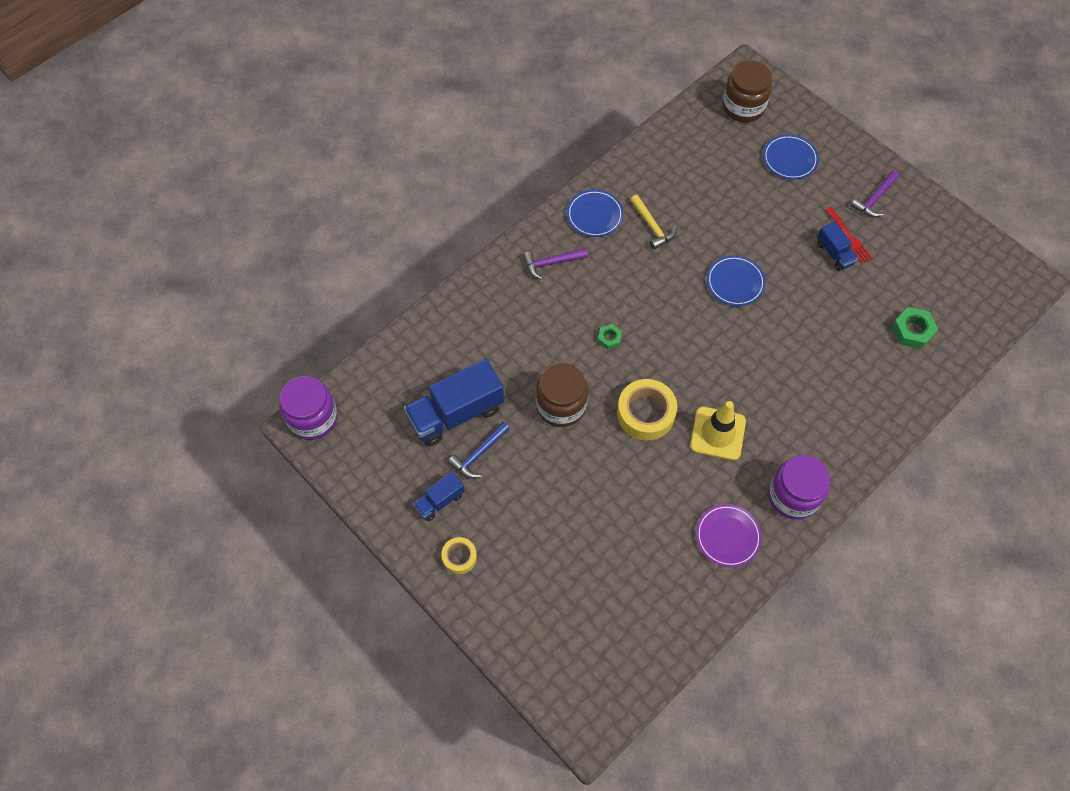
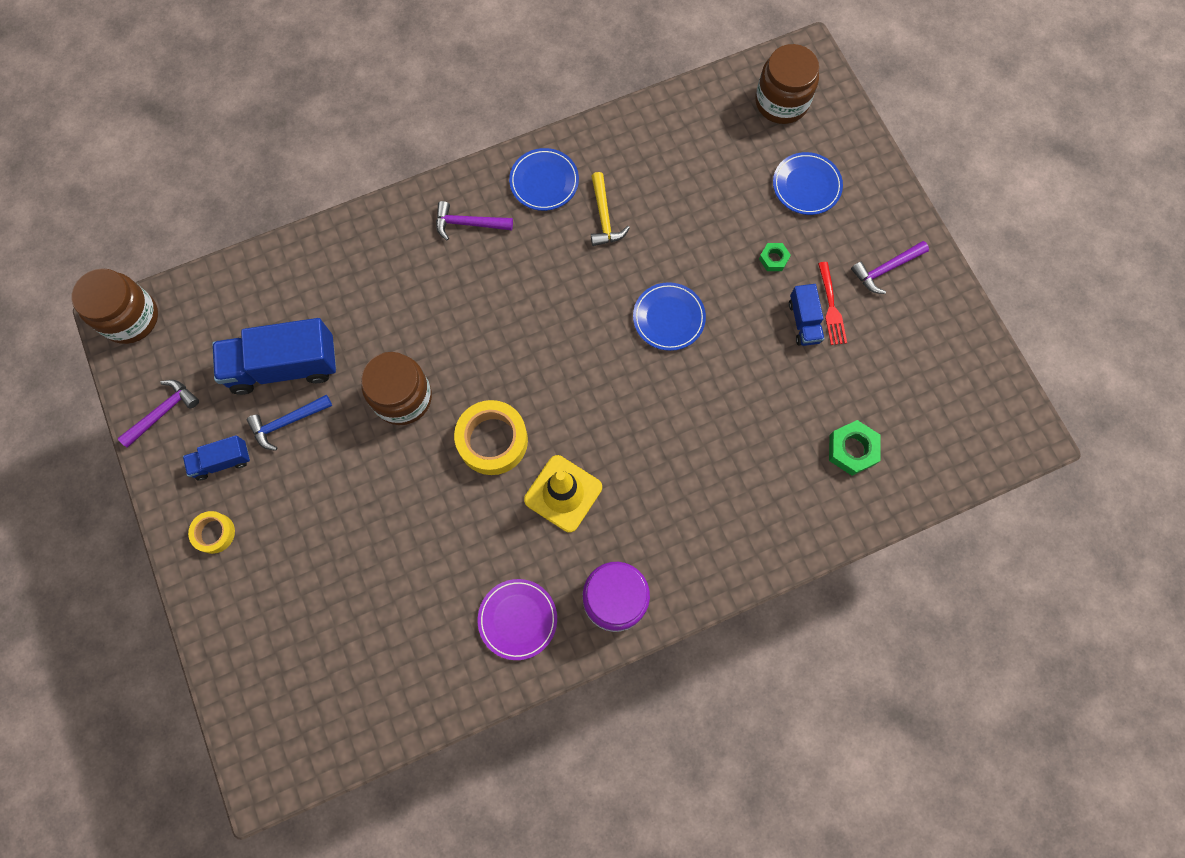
camera: 20 degrees right, 10 degrees up
(313, 418) = (130, 318): purple jar -> brown jar
(374, 480) = (163, 412): none -> purple hammer
(609, 338) = (493, 336): green nut -> green nut (773, 259)

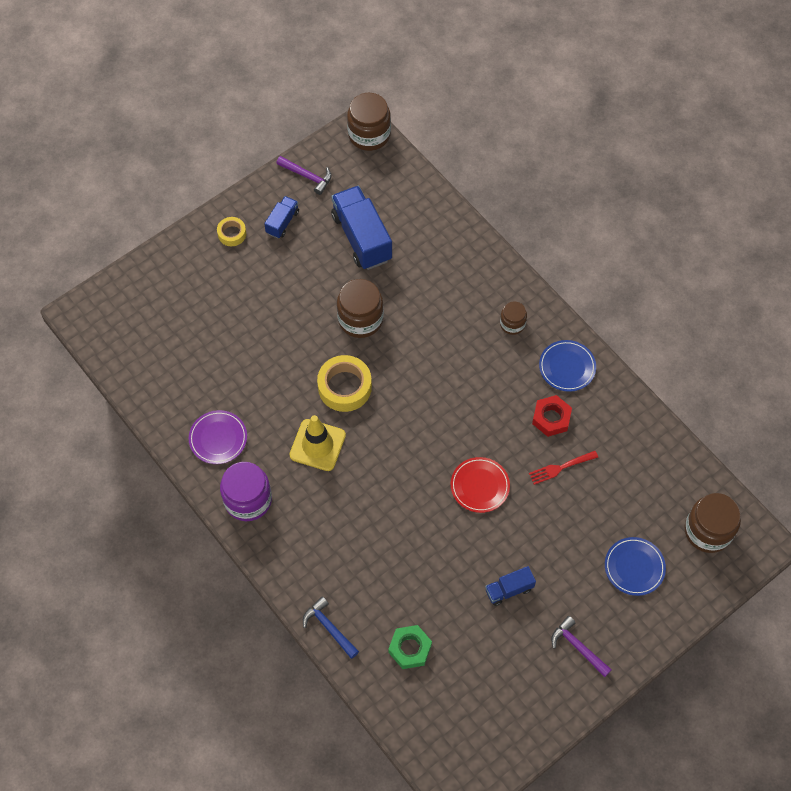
camera: 75 degrees right, 10 degrees down
(222, 461) = (282, 222): blue truck -> blue truck turned 60 degrees clockwise
(287, 422) = (321, 252): blue hammer -> blue hammer (329, 627)
(468, 224) = (512, 324): purple hammer -> brown jar
(604, 217) = (551, 418): yellow hammer -> red nut
(668, 318) = (480, 486): blue plate -> red plate
(773, 259) = (557, 554): green nut -> none
(831, 307) = (528, 609): red fork -> red fork (560, 468)

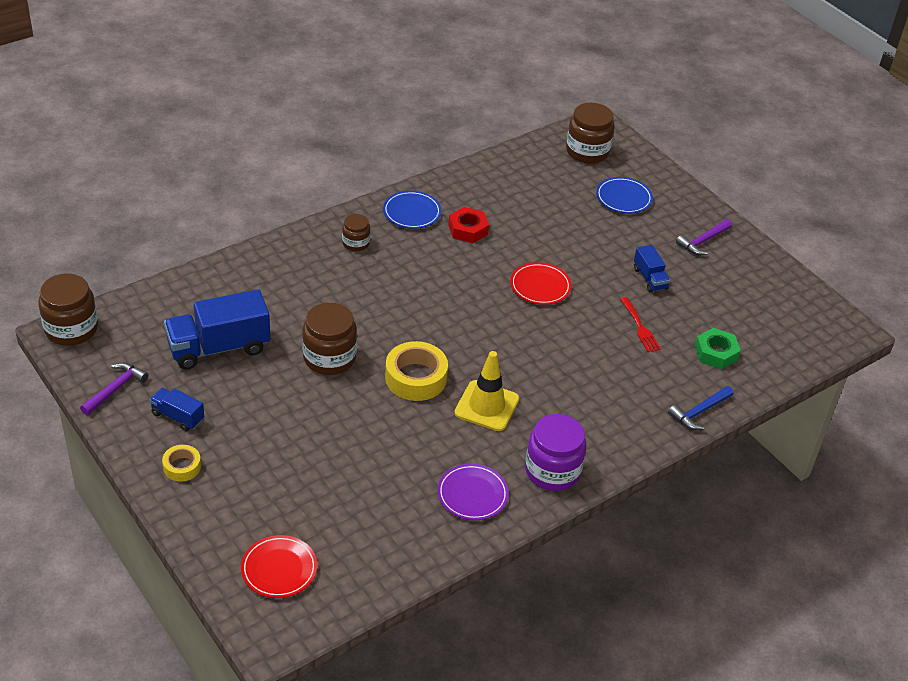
camera: 90 degrees left, 20 degrees down
(139, 311) = (279, 569): none -> red plate
(560, 468) = (522, 230): red fork -> red fork (640, 327)

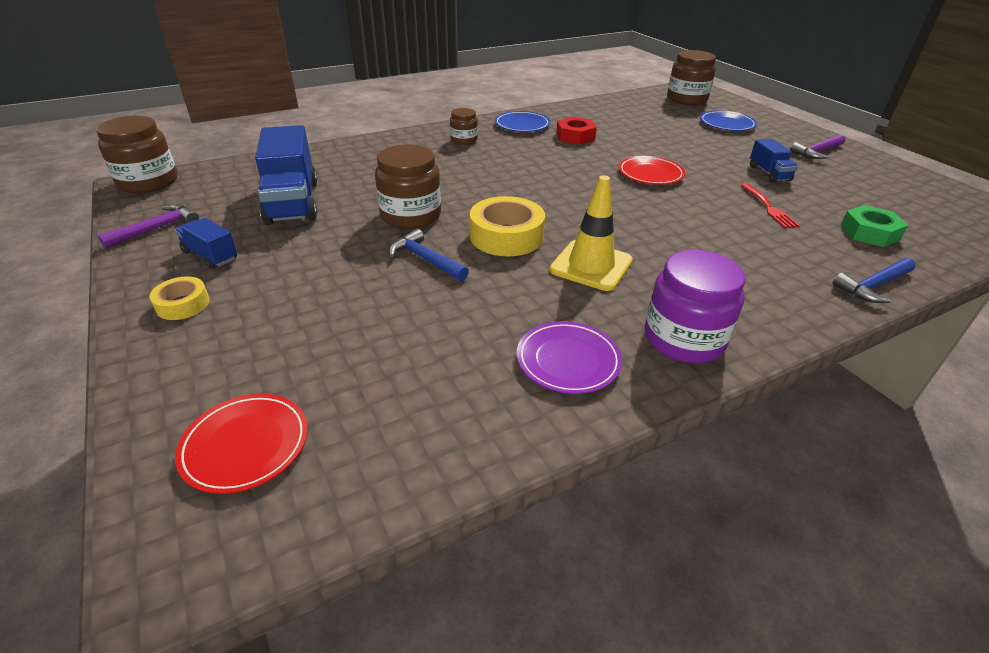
camera: 10 degrees right, 5 degrees down
(219, 348) = (292, 202): blue truck -> blue truck turned 90 degrees counterclockwise
(354, 408) = (425, 259): none -> blue hammer

